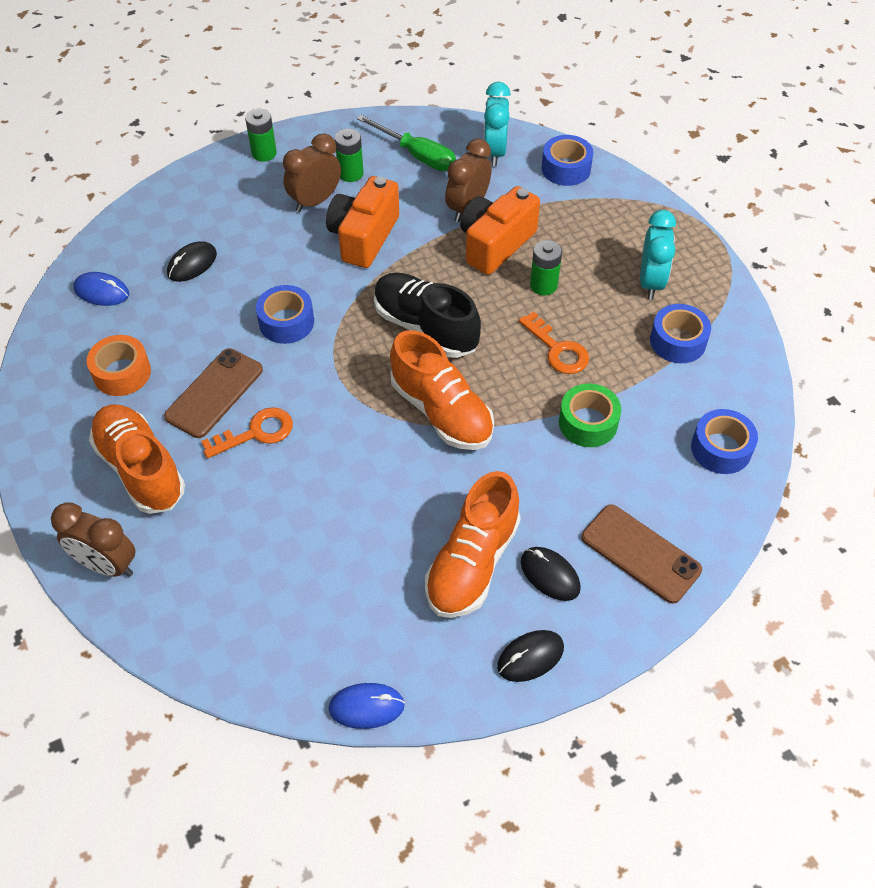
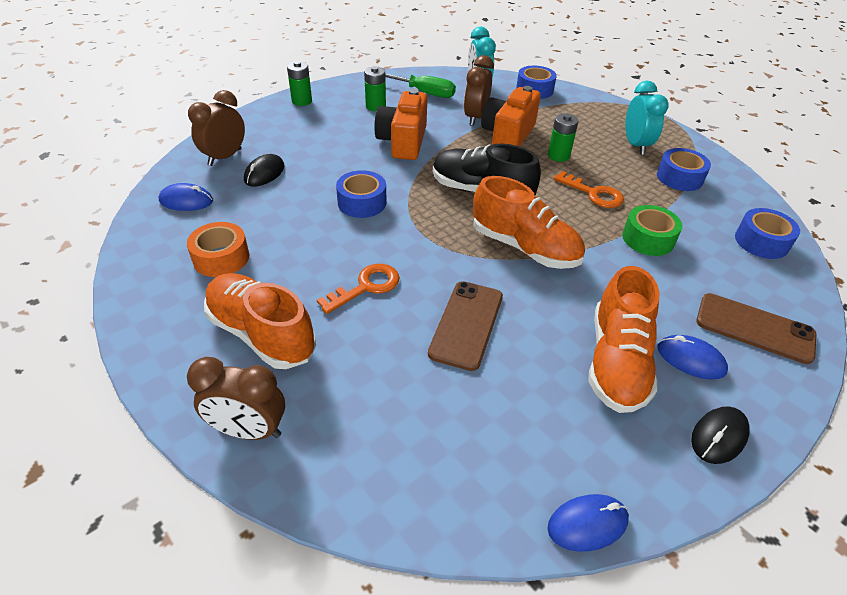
camera: 15 degrees left, 10 degrees down
(214, 393) = (315, 261): brown phone -> brown phone (466, 324)
(315, 201) = (354, 124): brown clock -> brown clock (225, 157)
(550, 575) = (690, 359): black mouse -> blue mouse

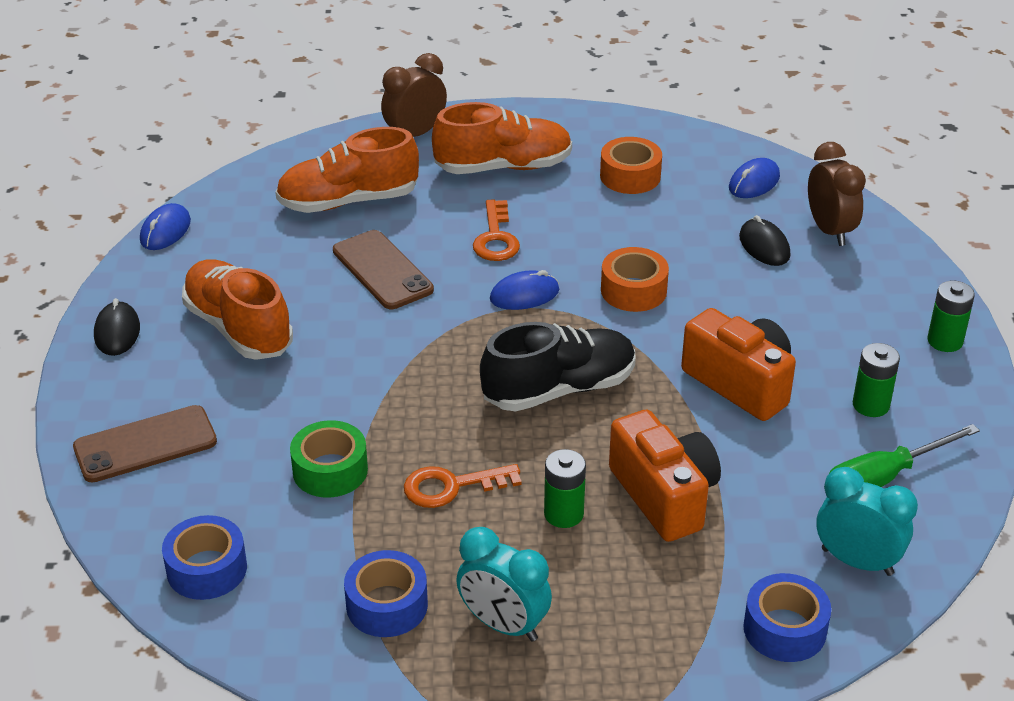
camera: 130 degrees right, 5 degrees down
(362, 202) = (633, 290): blue tape -> orange tape
(475, 117) = (747, 492): brown clock -> none
(524, 247) = (430, 364): orange shoe -> orange shoe (348, 201)
(690, 359) = (181, 373): blue mouse -> blue mouse (524, 295)

